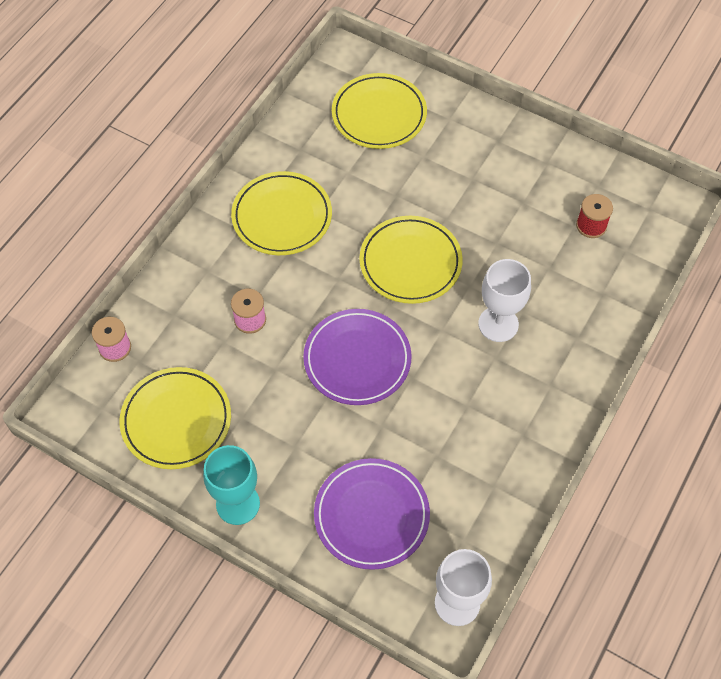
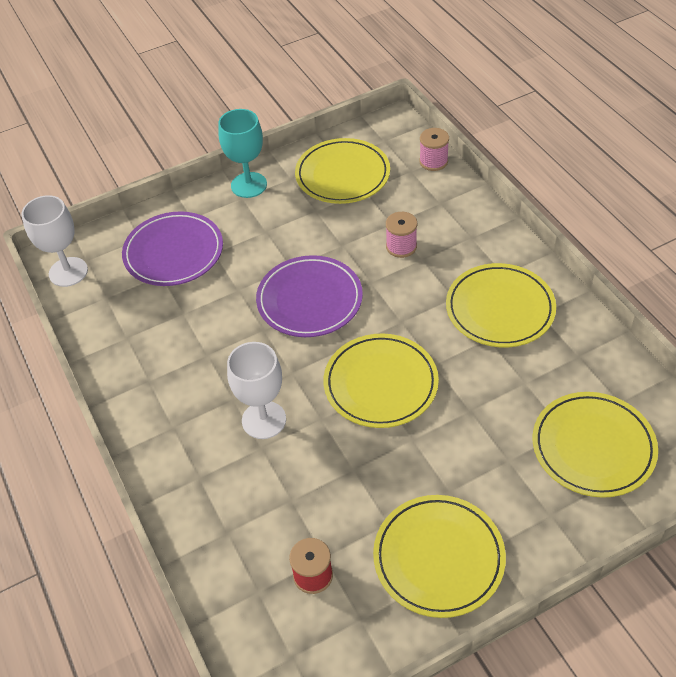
camera: 125 degrees right, 10 degrees down
(525, 164) = (438, 558): none -> yellow plate

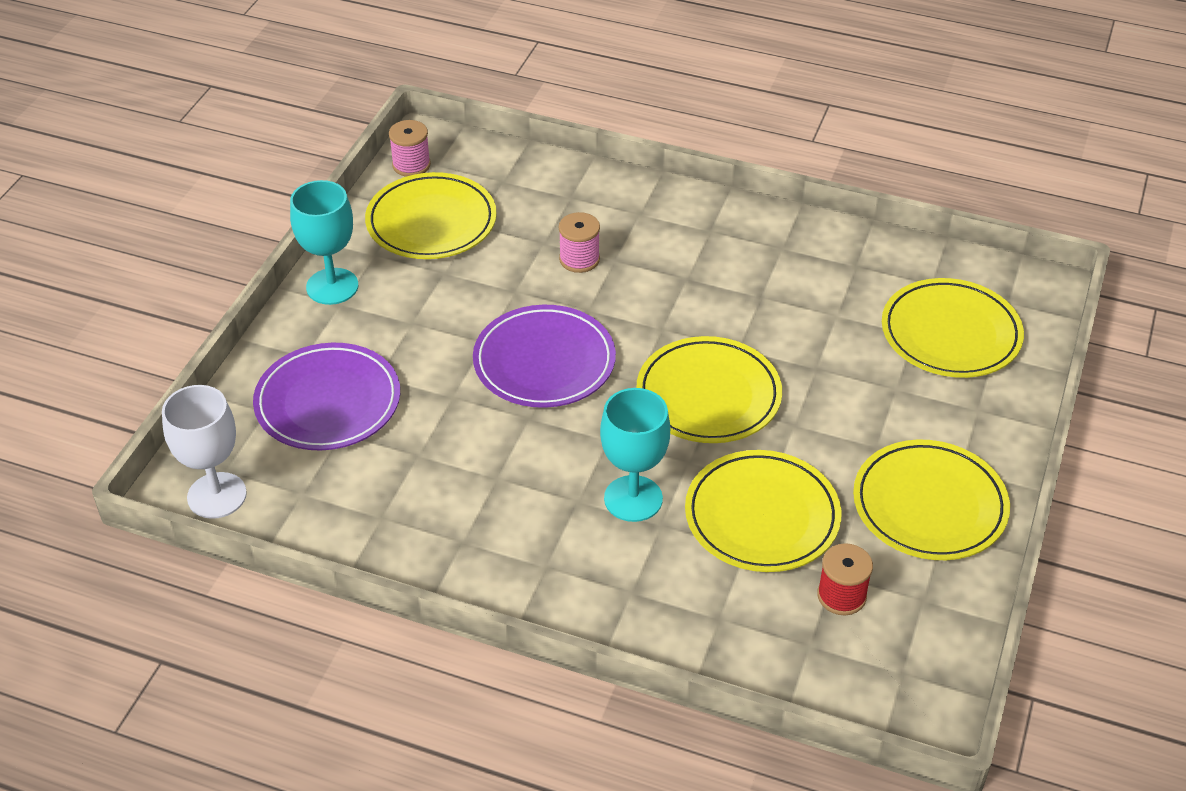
camera: 45 degrees left, 5 degrees down
(264, 420) = (633, 499): white goblet -> turquoise goblet
(433, 161) = (516, 160): pink spool -> pink spool (411, 165)
(500, 309) = (741, 264): yellow plate -> yellow plate (762, 516)

